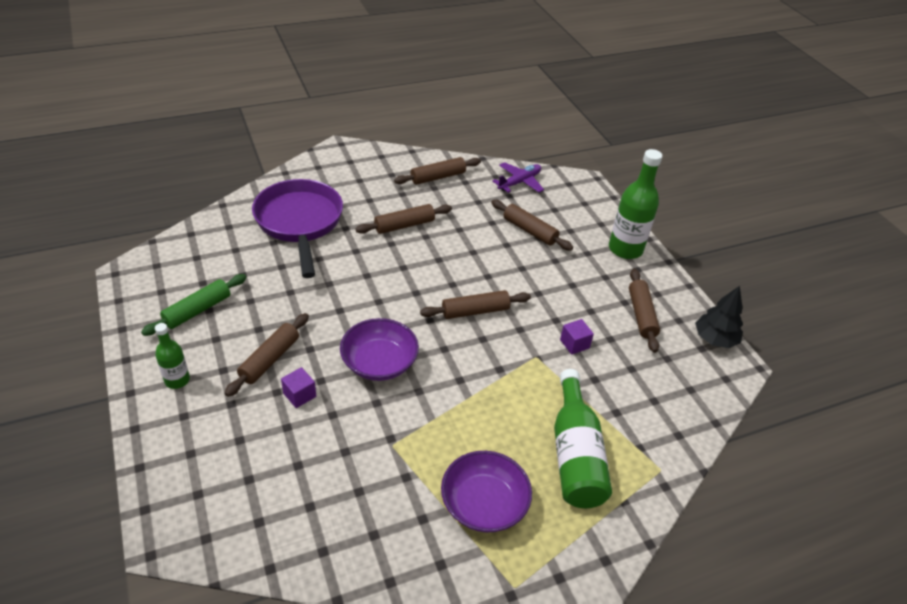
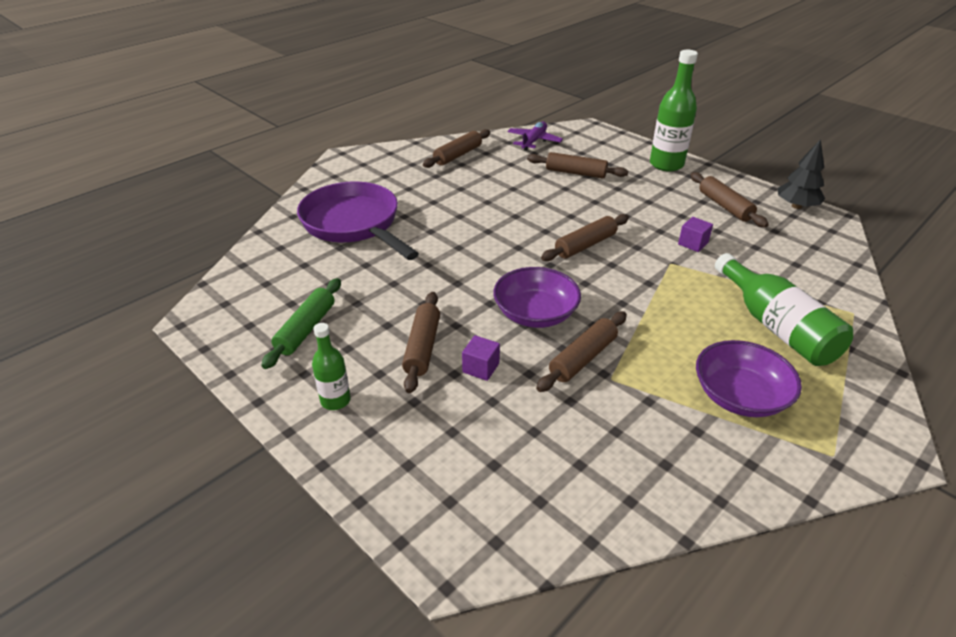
camera: 20 degrees left, 5 degrees down
(404, 225) = (459, 199): brown rolling pin -> brown rolling pin (582, 358)

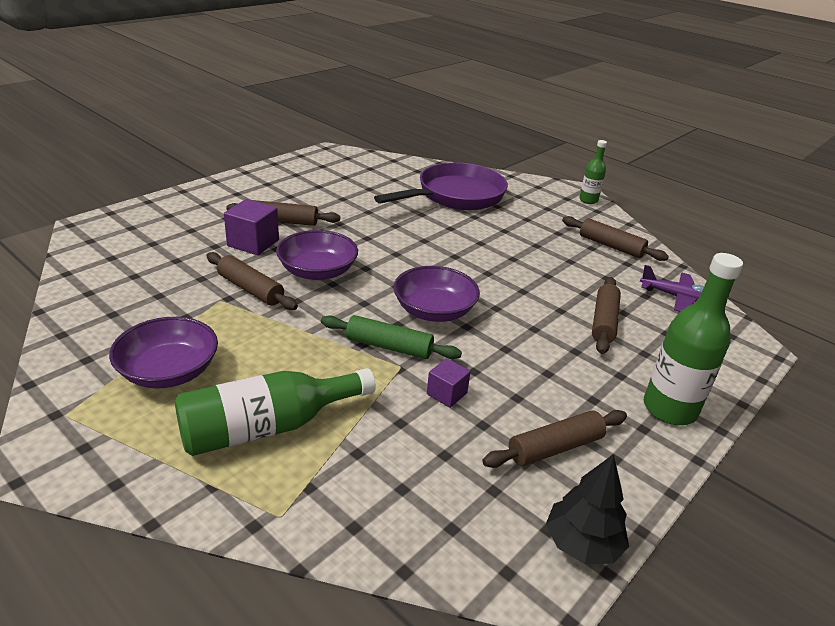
camera: 85 degrees right, 5 degrees down
(306, 329) = (314, 182): green rolling pin -> green rolling pin (389, 347)
(335, 400) = (237, 193): green bottle -> green bottle (588, 200)
(481, 368) = (253, 243): purple cube -> purple cube, size x1.64
(585, 245) = (434, 310): brown rolling pin -> purple bowl

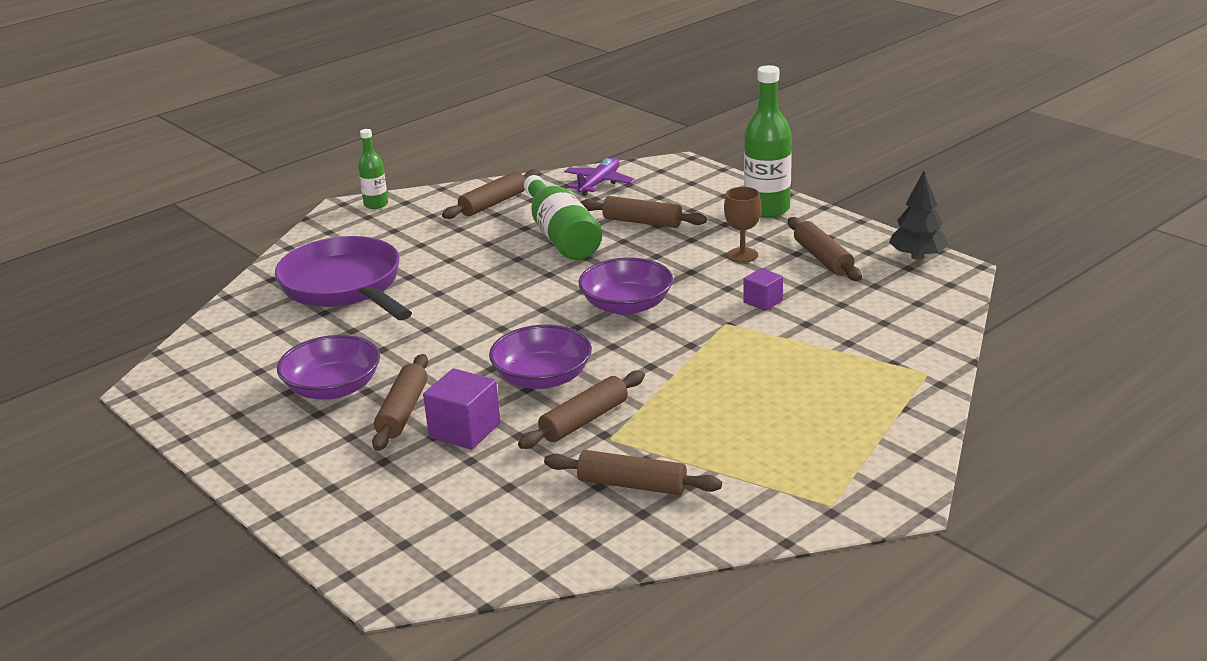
camera: 80 degrees left, 5 degrees down
(152, 309) = (632, 485): none -> brown rolling pin
(169, 371) = (751, 454): purple bowl -> purple bowl (333, 388)
(268, 427) = (825, 387): green bottle -> green bottle (561, 236)
(389, 347) = (694, 330): green rolling pin -> none
(548, 384) = (742, 255): none -> brown goblet

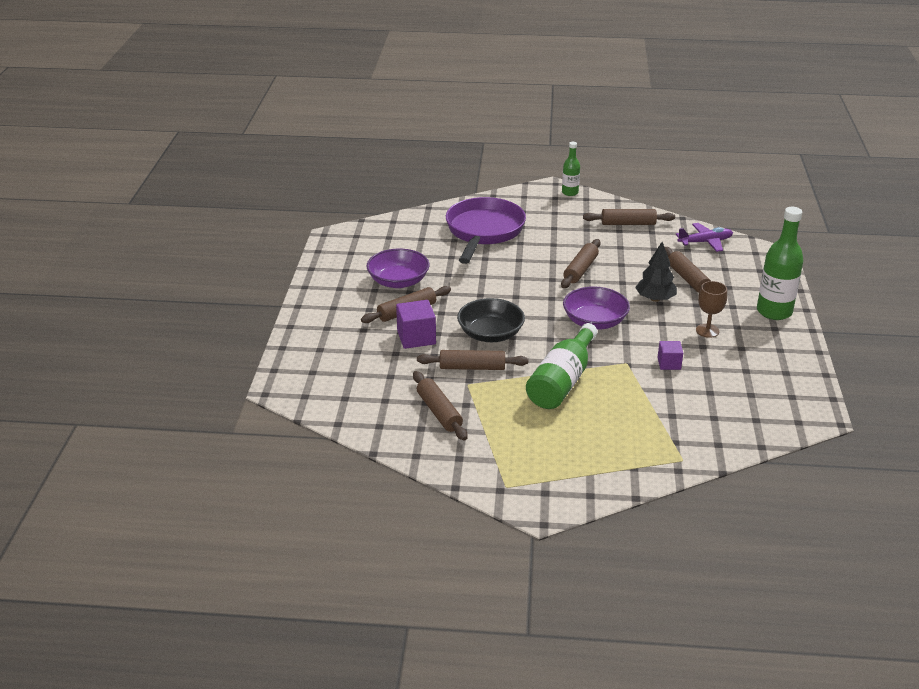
camera: 45 degrees right, 5 degrees up
(542, 378) = (490, 334): purple bowl -> black bowl
(561, 236) = (630, 262): green bottle -> green bottle (562, 381)
(822, 258) = (750, 360): brown rolling pin -> brown rolling pin (580, 270)
(917, 257) = (811, 394): black tree -> black tree (655, 299)

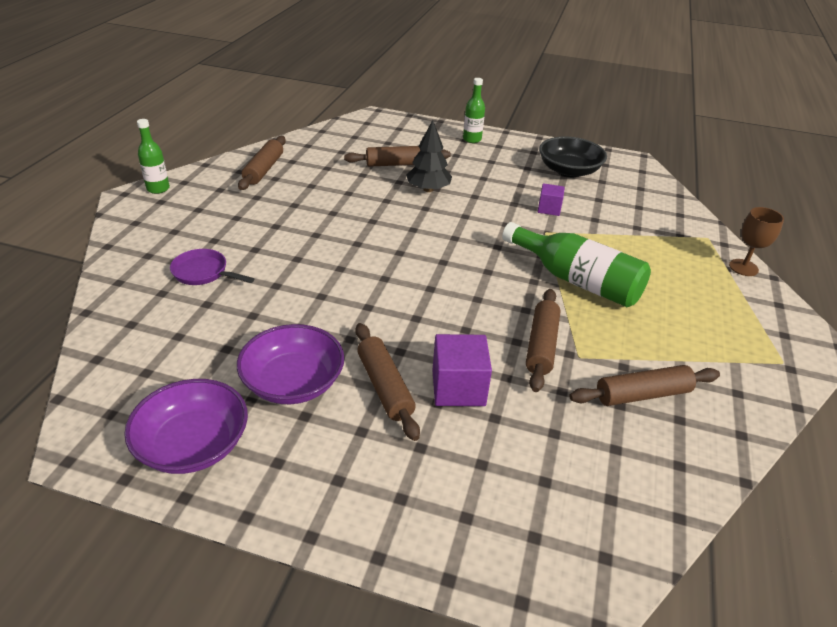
camera: 80 degrees left, 5 degrees up
(483, 232) = (204, 273): purple pan -> purple pan, size x0.45
(490, 334) = (467, 315): black bowl -> black bowl (568, 171)
(580, 270) = (346, 220): brown rolling pin -> none
(594, 321) = (460, 234): purple bowl -> purple bowl (193, 444)
(705, 242) = (332, 139): purple plane -> none
(707, 331) = (495, 176): brown goblet -> brown goblet (743, 267)
(774, 312) = (472, 139): green bottle -> green bottle, size x0.56

